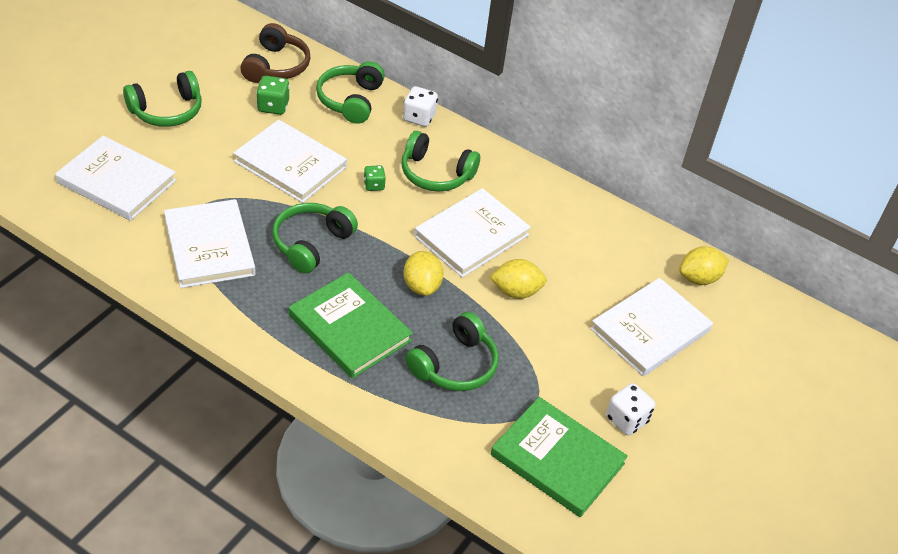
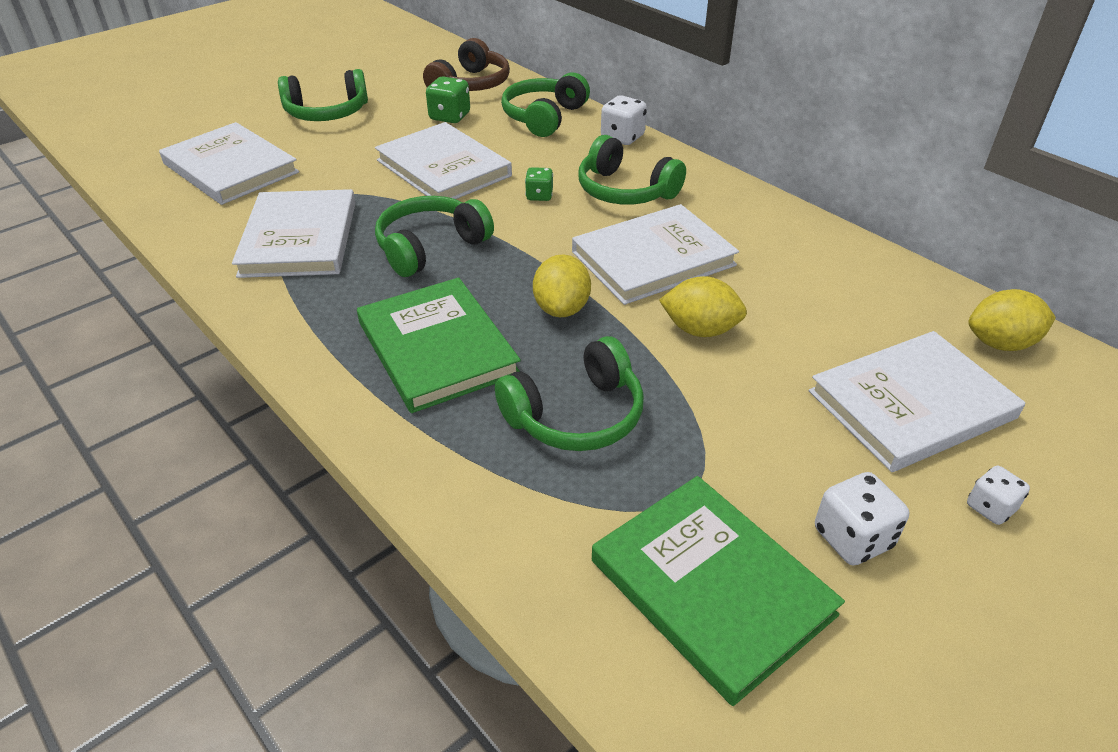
camera: 20 degrees right, 5 degrees down
(697, 390) = (990, 508): none -> white dice

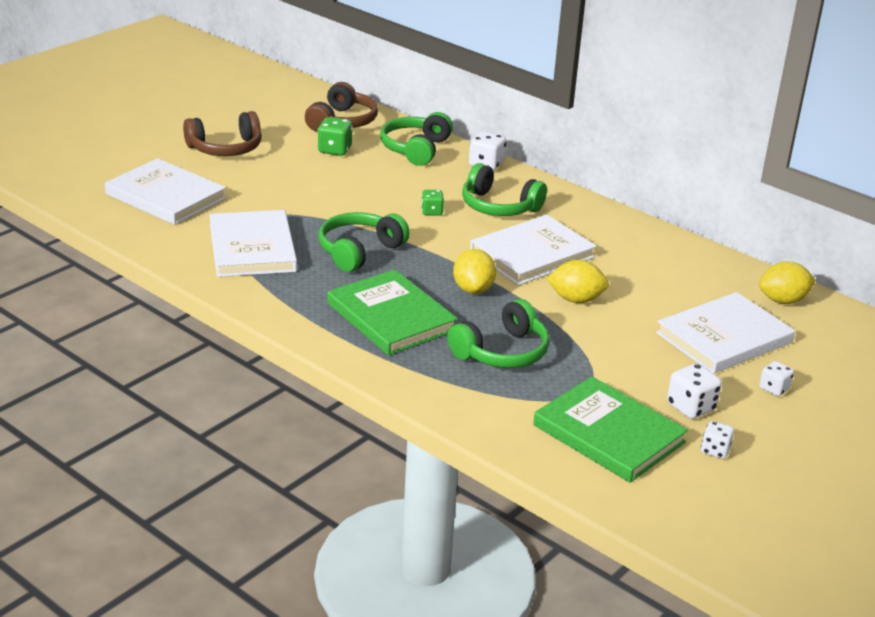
camera: 10 degrees left, 10 degrees down
(327, 113) = (225, 148): green headphones -> brown headphones
(443, 168) = (346, 192): white book -> none
(889, 638) = (715, 450): none -> white dice

